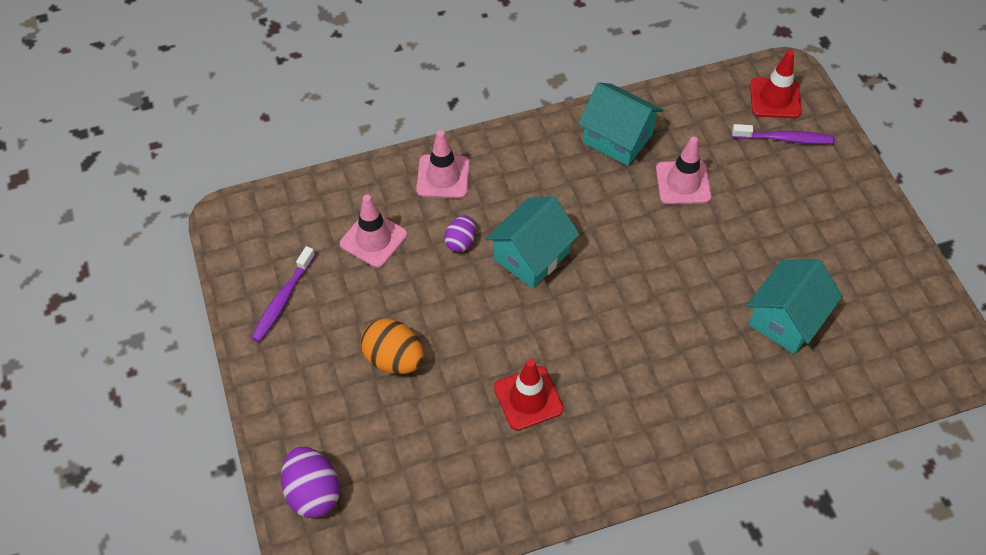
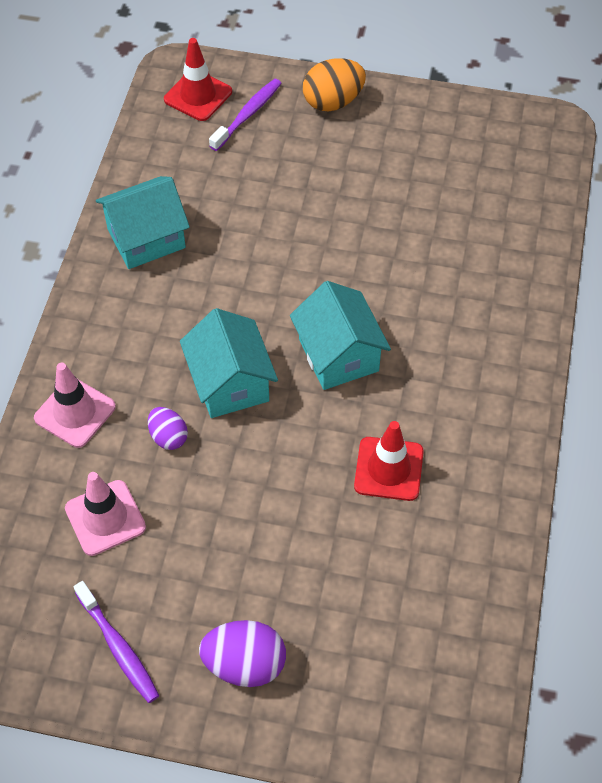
camera: 60 degrees left, 0 degrees up
(313, 492) = (376, 724): purple egg -> purple egg (245, 664)
(394, 359) = (267, 569): orange egg -> orange egg (333, 102)
(683, 183) = (237, 216): pink traffic cone -> none
(786, 319) = (435, 223): turquoise house -> turquoise house (338, 355)

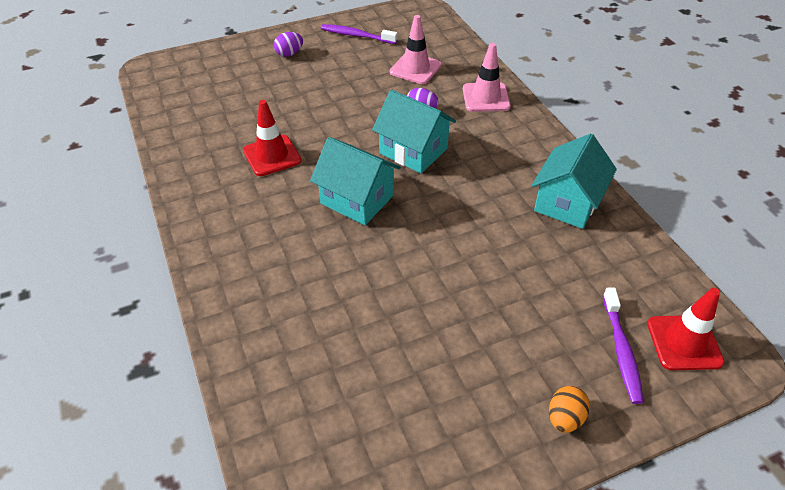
camera: 145 degrees right, 10 degrees down
(245, 664) = (289, 54): purple egg -> purple egg, size x0.62
(333, 102) = (564, 418): orange egg -> orange egg, size x0.62

